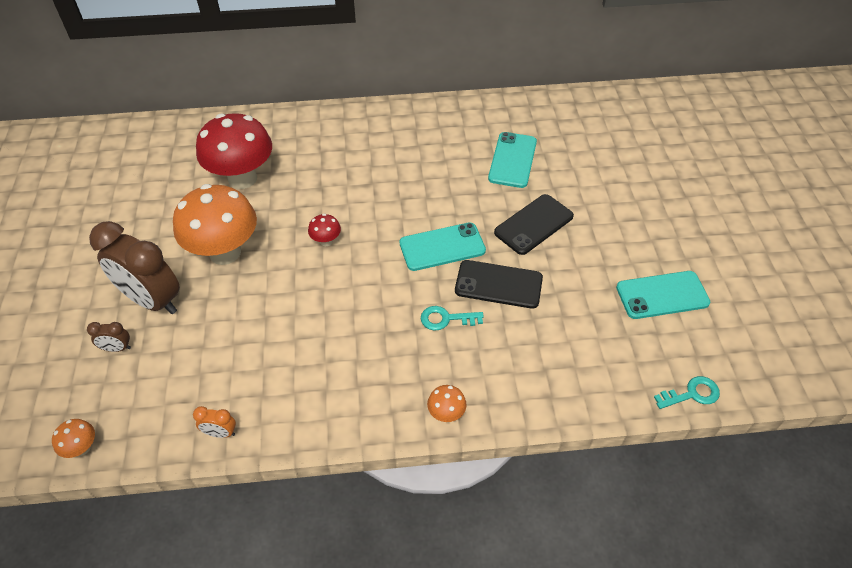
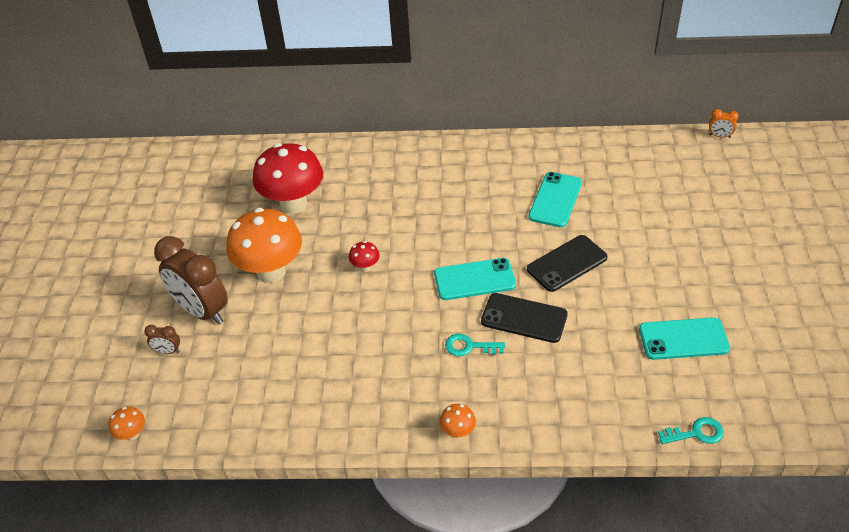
camera: 10 degrees right, 5 degrees down
(220, 433) = (252, 431): orange clock -> orange clock (719, 136)

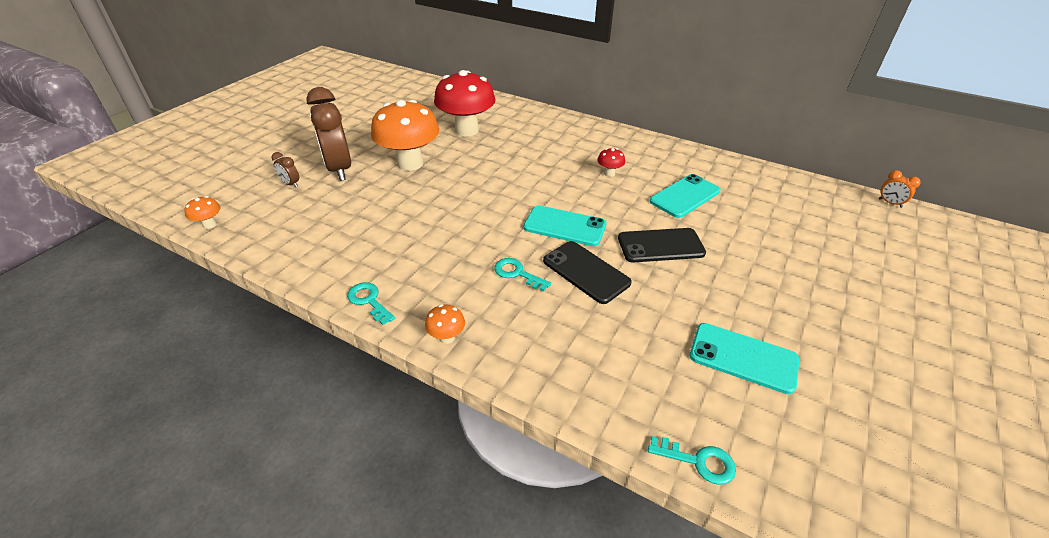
camera: 25 degrees right, 5 degrees down
(365, 267) = (482, 185): red mushroom -> red mushroom (609, 173)
(365, 433) = (369, 301): none -> turquoise key

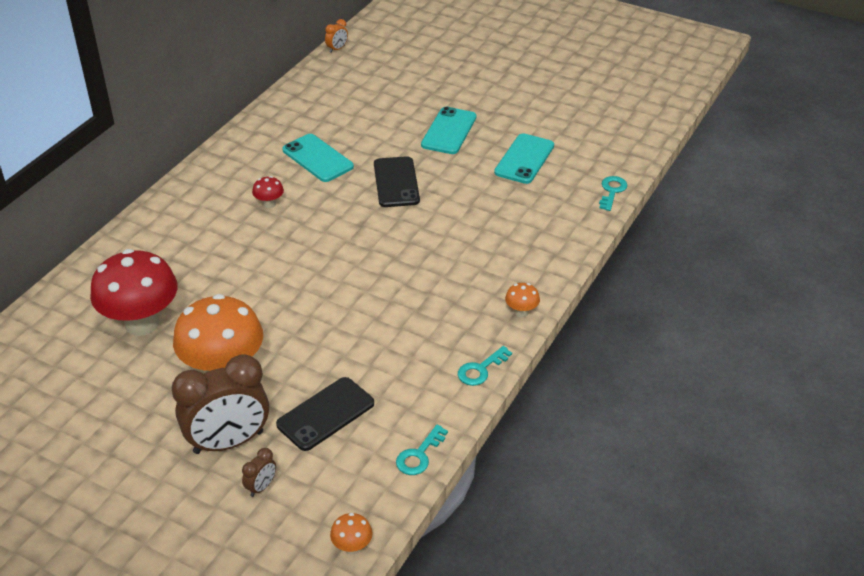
camera: 90 degrees left, 0 degrees up
(517, 273) = (437, 272): turquoise key -> turquoise key (419, 455)
(564, 226) = (365, 240): turquoise phone -> turquoise phone (449, 131)
(586, 272) = (433, 229): black phone -> black phone (325, 414)

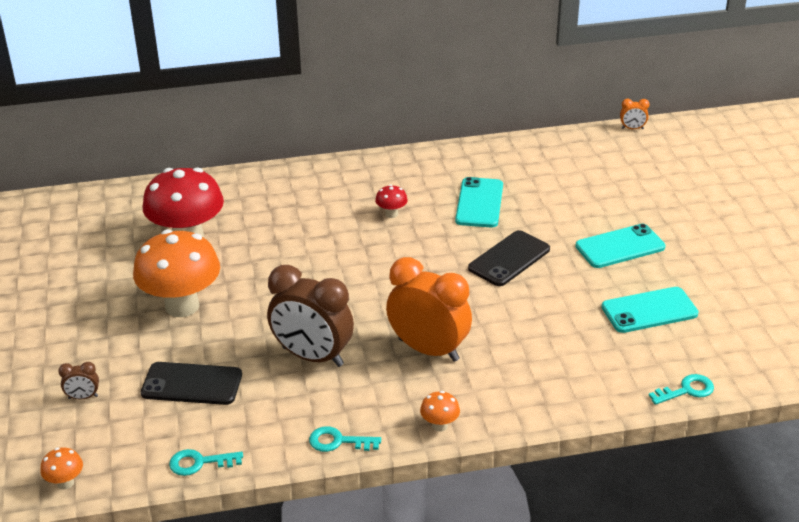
camera: 50 degrees right, 5 degrees down
(228, 442) = (112, 353): brown clock -> brown clock (312, 356)
(441, 273) = (428, 350): none -> orange clock

